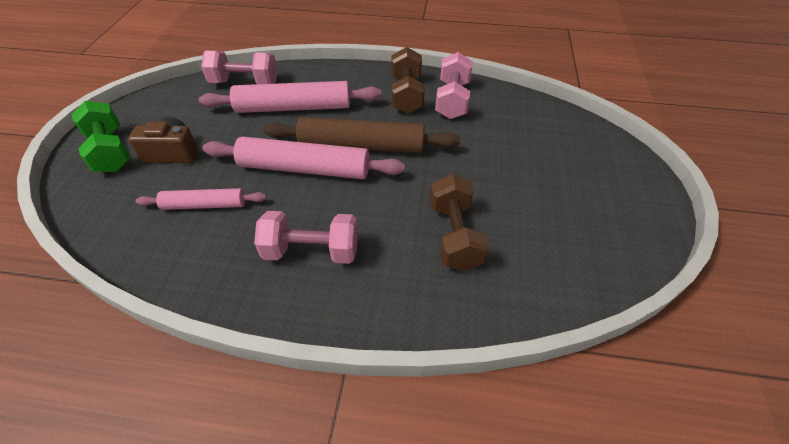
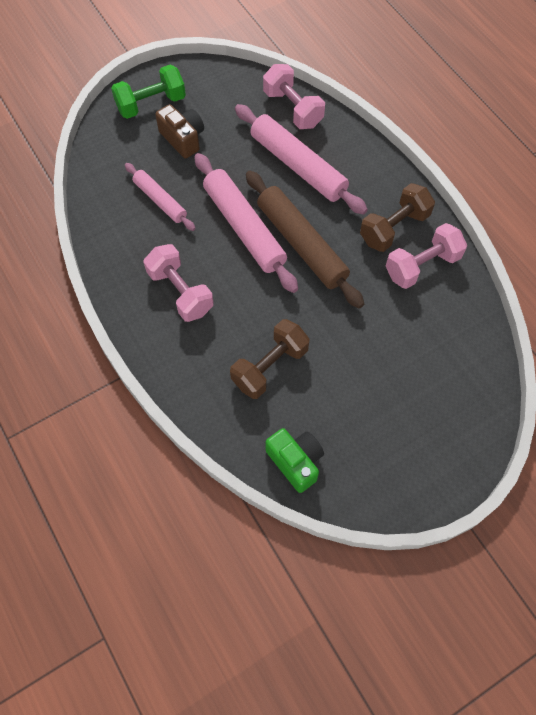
camera: 50 degrees right, 15 degrees up
(110, 151) = (151, 104): green dumbbell -> green dumbbell turned 45 degrees clockwise
(568, 278) = (295, 461): none -> green camera

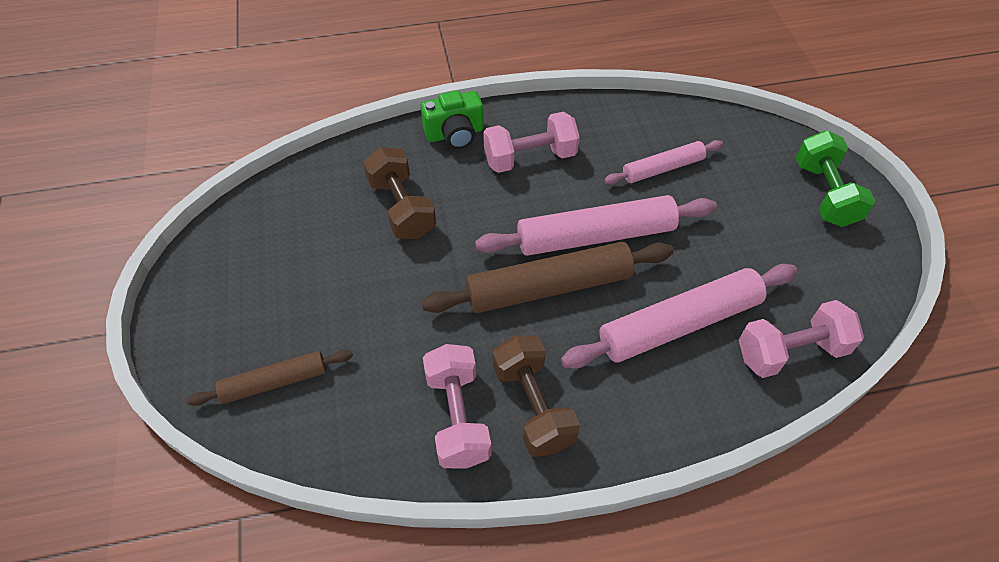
camera: 110 degrees right, 10 degrees down
(183, 139) = (757, 211): brown camera -> none
(295, 461) = (288, 198): green camera -> green camera (455, 134)
(454, 384) = (275, 382): none -> brown rolling pin

